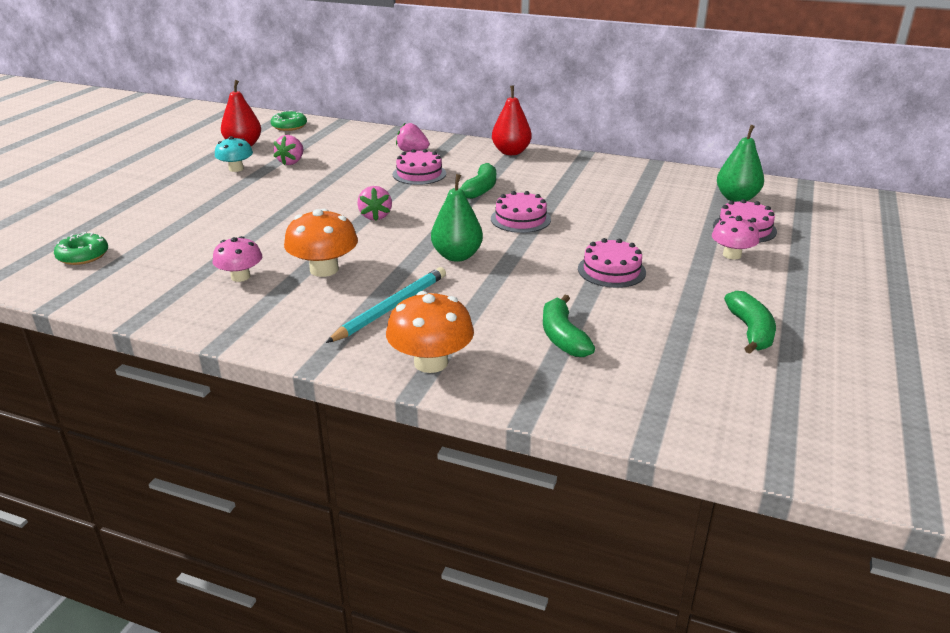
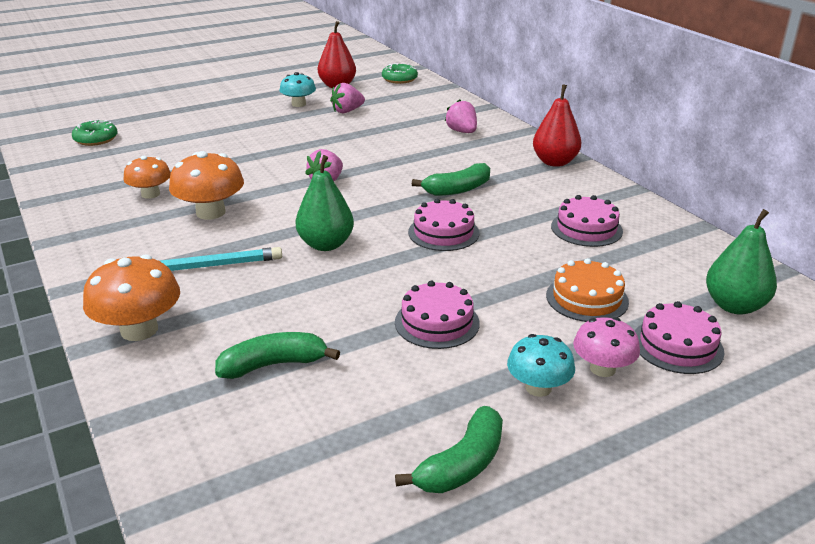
camera: 40 degrees right, 0 degrees up
(240, 277) = (150, 194): pink mushroom -> orange mushroom
(419, 174) = (430, 155): pink cake -> pink cake (586, 228)
(562, 337) = (273, 365): green banana -> green banana turned 45 degrees clockwise
(665, 223) = (587, 298): none -> orange cake
(720, 278) = (538, 388): none -> turquoise mushroom

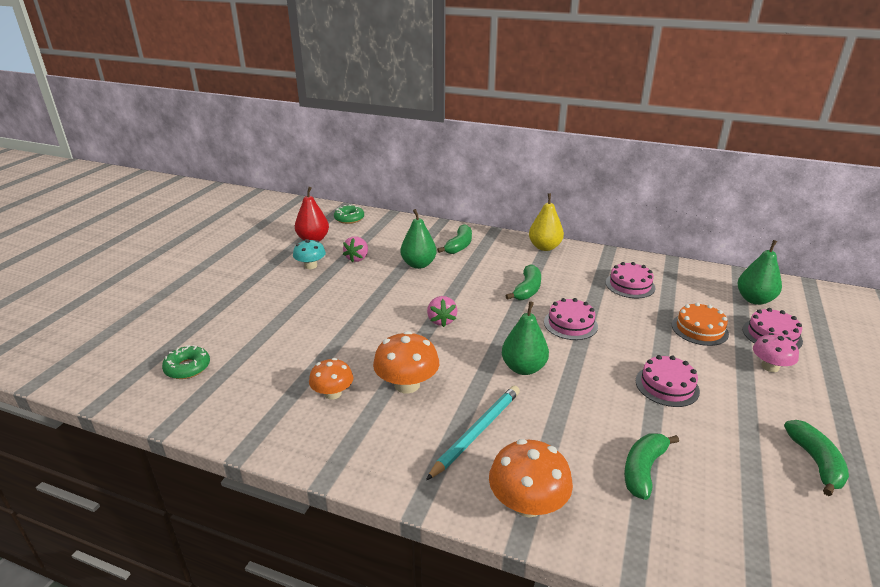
camera: 40 degrees left, 0 degrees up
(392, 133) = (418, 264): none -> green pear
(462, 131) = (459, 246): pink strawberry -> green banana
(538, 388) = (767, 395): turquoise mushroom -> none
(555, 162) = (544, 247): red pear -> yellow pear

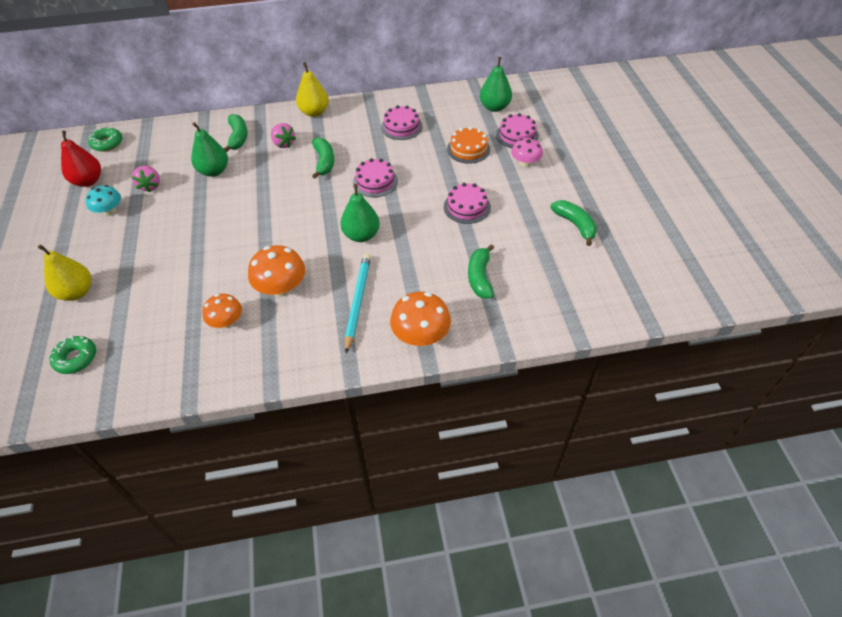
camera: 30 degrees left, 20 degrees up
(234, 316) = (77, 292): none -> yellow pear
(441, 320) = (271, 220): pink strawberry -> pink strawberry (283, 144)

